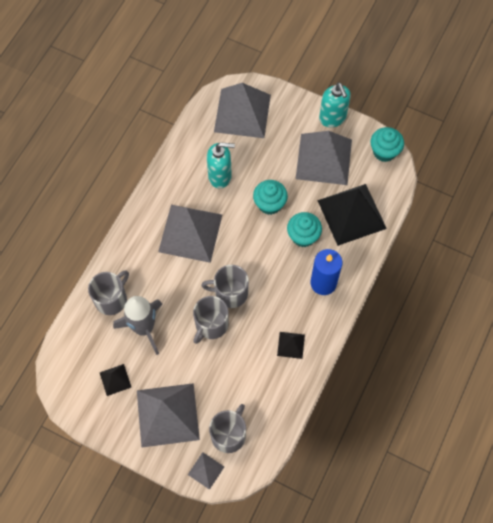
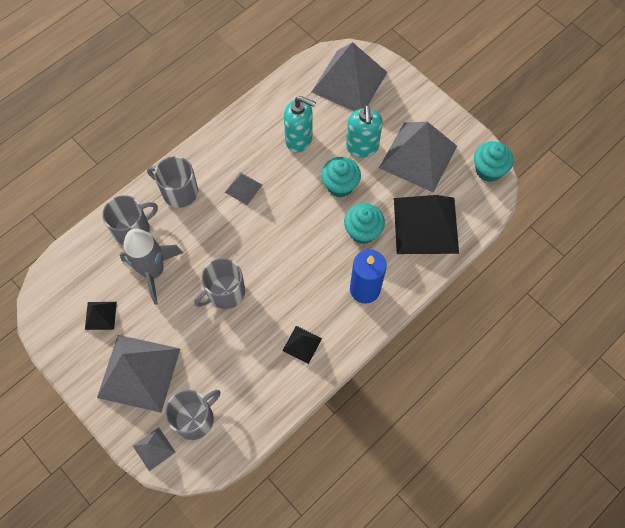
camera: 20 degrees right, 0 degrees up
(190, 233) = (243, 188): grey pyramid -> grey pyramid, size x0.45
(230, 293) = (259, 265): grey mug -> grey mug (179, 191)
(332, 118) = (445, 117): turquoise soap dispenser -> turquoise soap dispenser (362, 147)

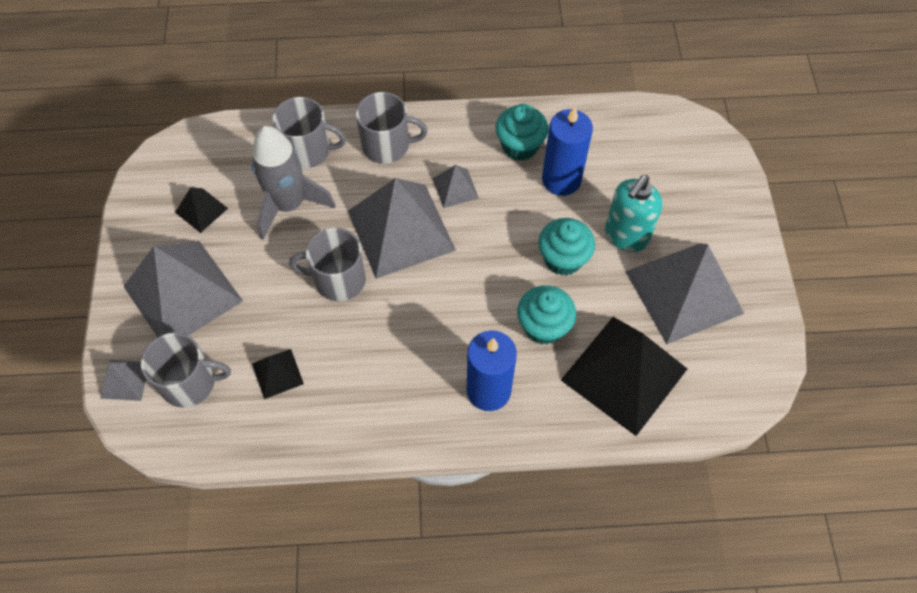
camera: 40 degrees right, 5 degrees down
(179, 191) = (387, 145): grey mug -> grey mug turned 120 degrees clockwise
(299, 139) = (561, 180): turquoise soap dispenser -> blue candle
(302, 344) = (366, 395): black pyramid -> black pyramid (277, 373)
(349, 82) = (674, 157): grey pyramid -> grey pyramid (401, 230)
(488, 170) = (760, 368): turquoise cupcake -> turquoise cupcake (520, 146)

